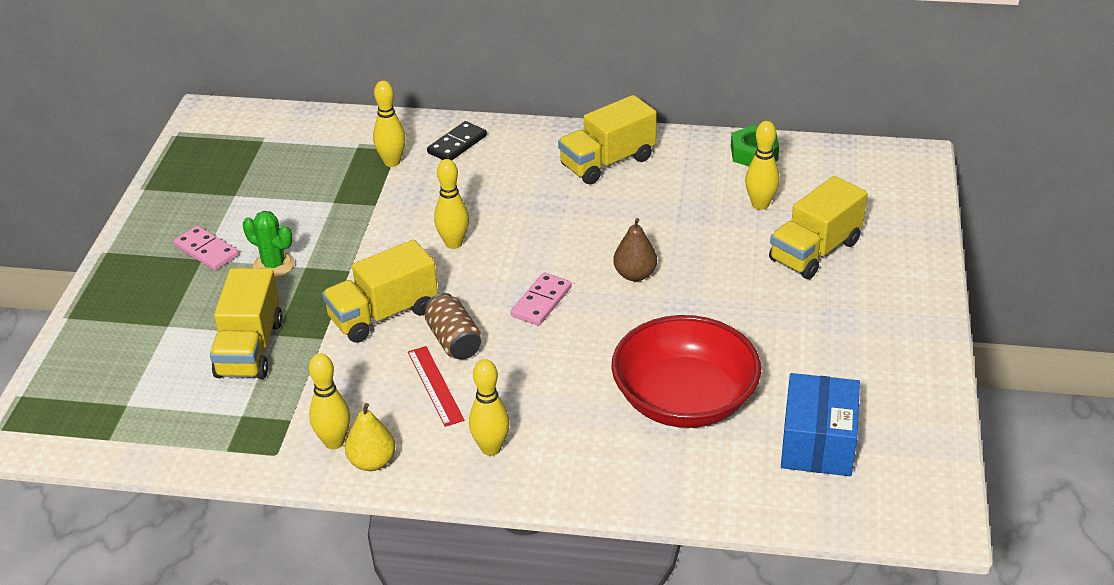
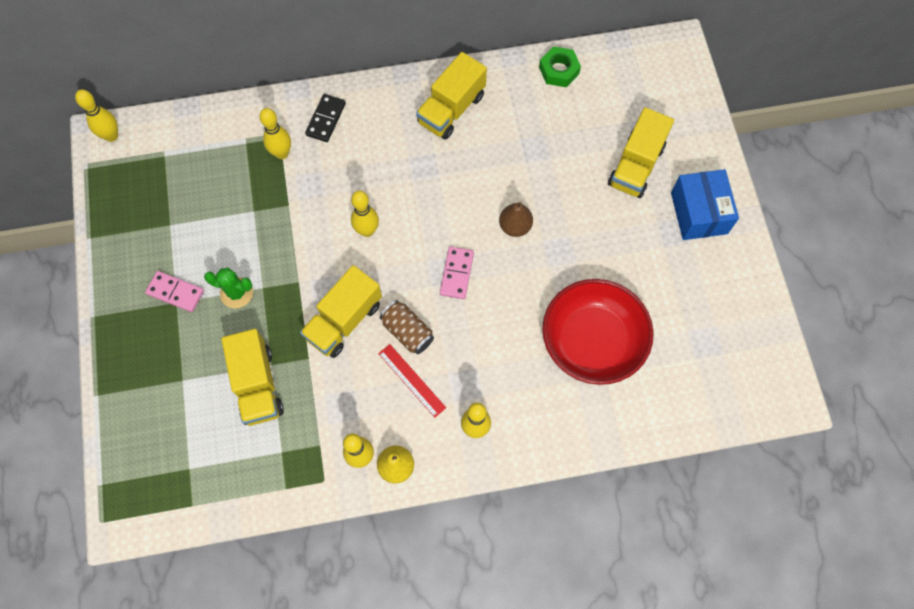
camera: 20 degrees left, 30 degrees up
(760, 205) = (581, 126): yellow bowling pin -> yellow bowling pin (111, 136)
(817, 443) = (694, 355): blue box -> blue box (699, 213)

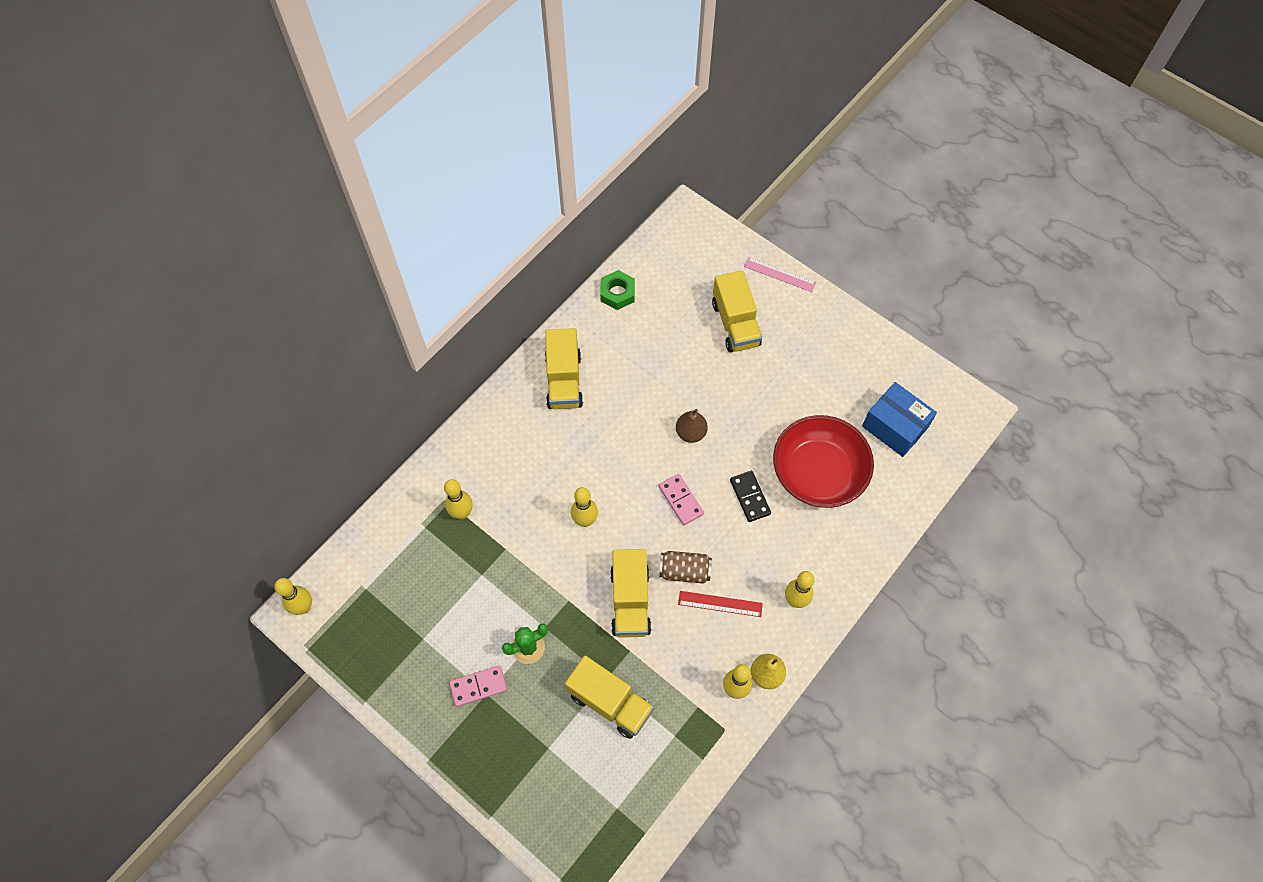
camera: 40 degrees left, 5 degrees down
(326, 119) = (473, 460): black domino -> black domino (749, 497)
(699, 213) = (808, 326): blue box -> blue box (895, 427)
(714, 152) = (779, 274): none -> pink ruler

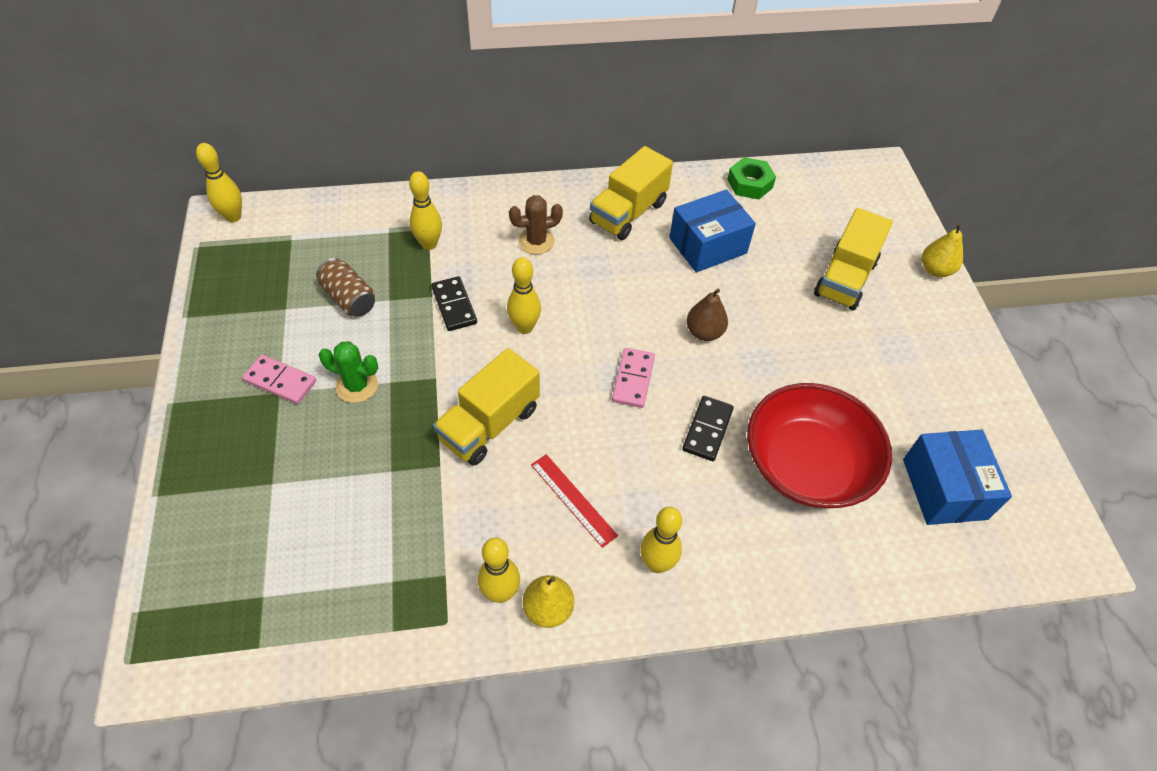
camera: 40 degrees right, 10 degrees down
(527, 543) = (454, 305): none -> black domino
(528, 452) = (536, 241): none -> brown cactus
(610, 702) = (370, 494): yellow truck -> none
(636, 365) = (707, 245): none -> blue box
(684, 571) = (569, 441): brown can -> brown can (349, 298)
(779, 274) = (935, 270): pink ruler -> yellow pear

